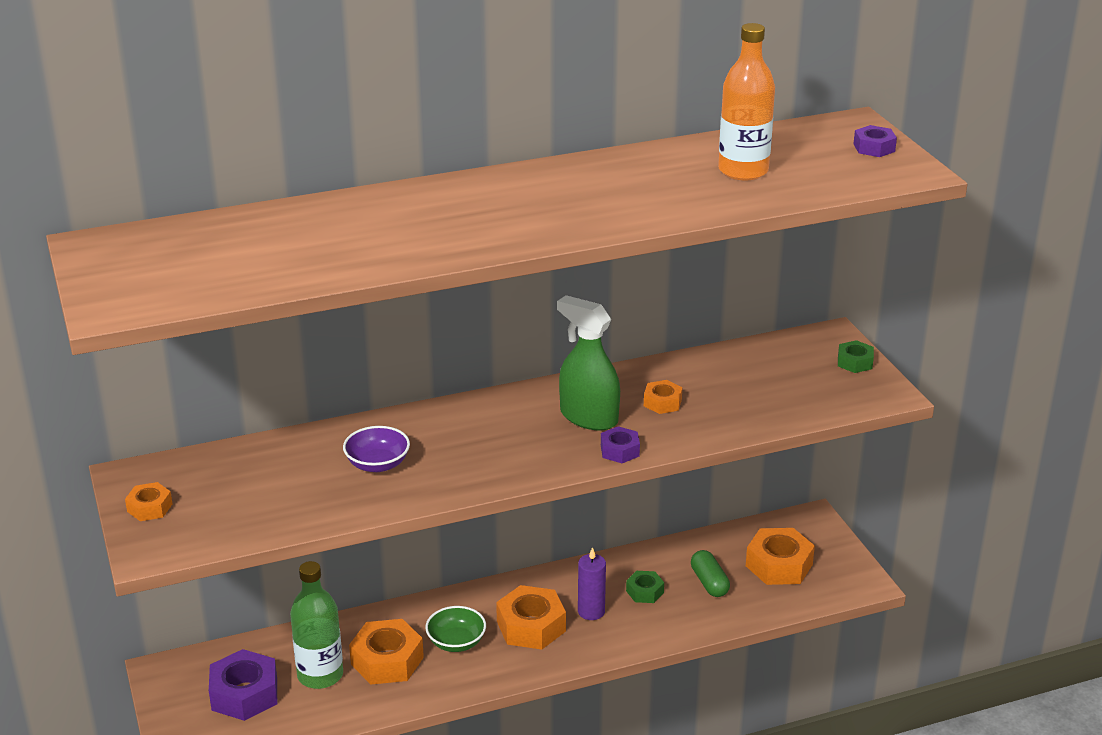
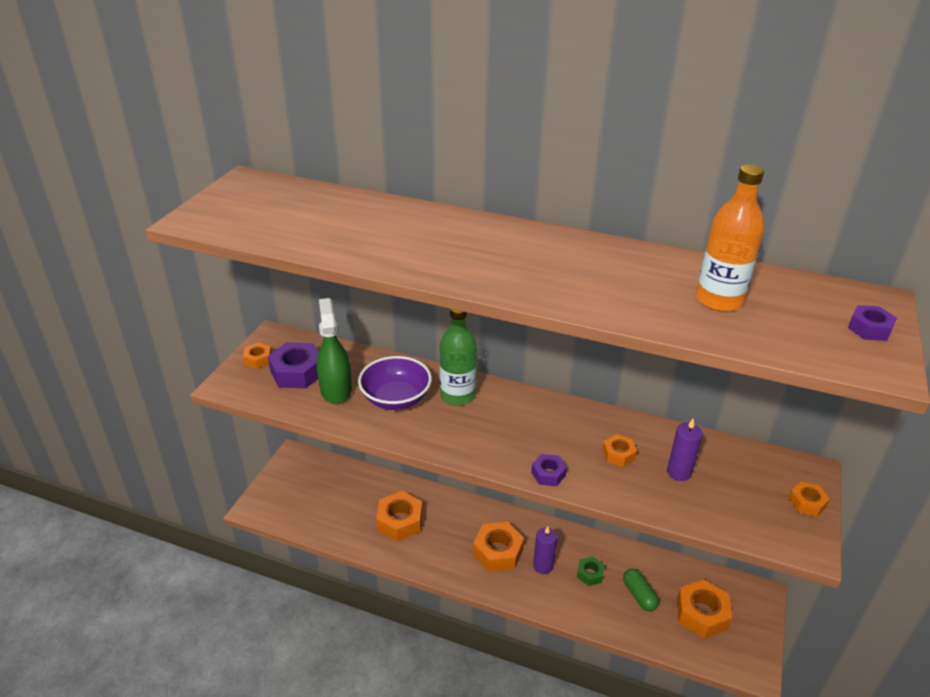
camera: 40 degrees right, 5 degrees up
(244, 694) = (314, 494): purple nut -> purple nut (297, 372)
(320, 675) = (359, 507): green bottle -> green bottle (457, 395)
(377, 464) = (396, 398): purple bowl -> purple bowl, size x1.51
(456, 642) = (447, 534): green bowl -> none
(588, 417) = (556, 437): green spray bottle -> green spray bottle (336, 390)
(709, 583) = (639, 595): green capsule -> green capsule turned 45 degrees counterclockwise
(730, 390) = (679, 472): none -> purple candle
(854, 362) = (807, 503): green nut -> orange nut

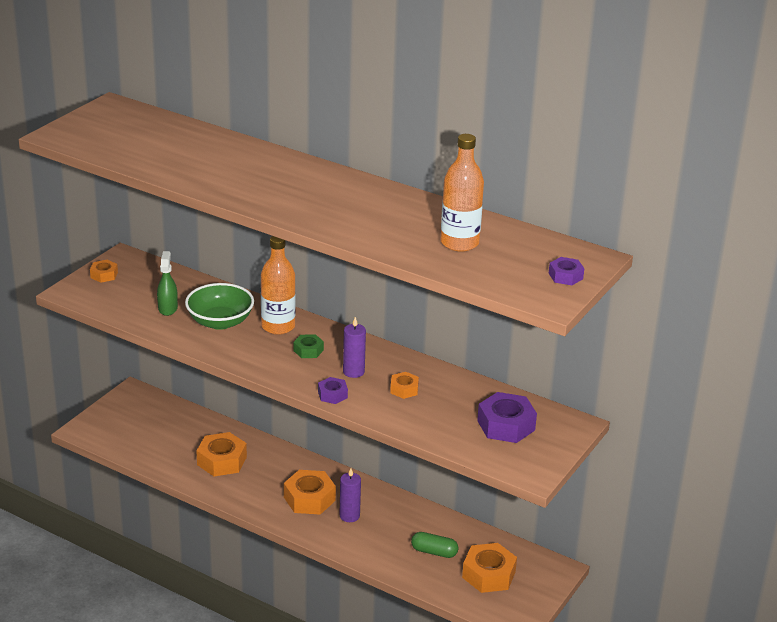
camera: 10 degrees right, 5 degrees down
(297, 372) = (137, 290): purple nut -> purple nut (506, 425)
(336, 390) = (168, 308): green spray bottle -> green spray bottle, size x0.65
(396, 398) = (220, 322): purple bowl -> green bowl
(457, 395) = (278, 326): green bottle -> orange bottle
(590, 574) = (393, 529): green nut -> green nut (308, 350)
(639, 595) = (434, 552): green capsule -> green capsule turned 60 degrees counterclockwise
(679, 472) = (451, 409): purple candle -> purple candle (353, 371)
(807, 503) = (554, 445): orange nut -> none

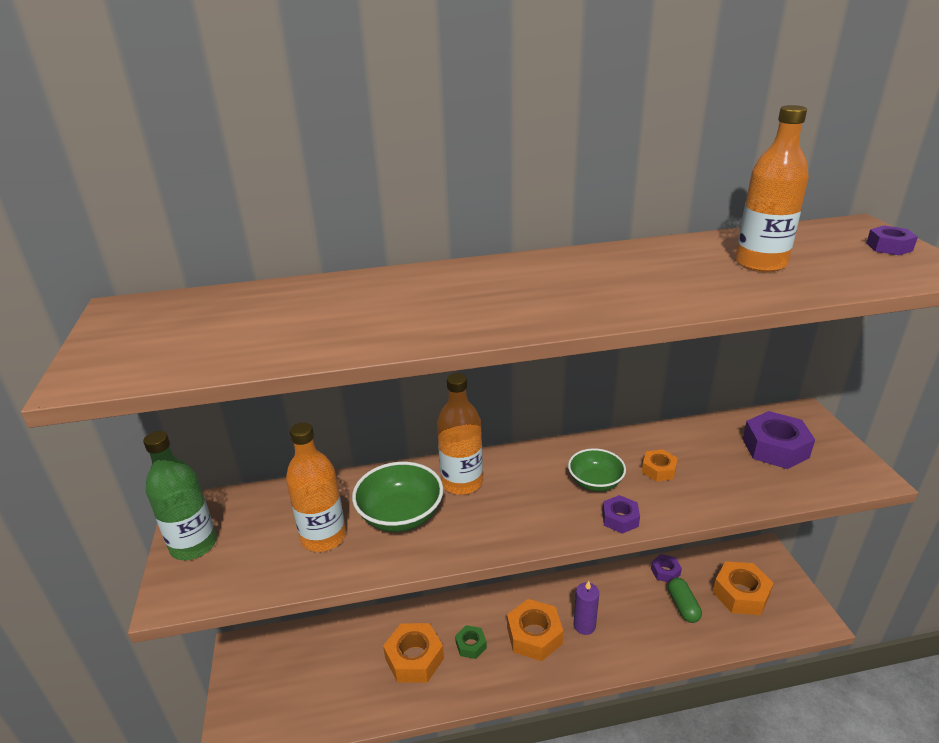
camera: 40 degrees left, 0 degrees up
(104, 275) = (193, 545): orange nut -> green bottle
(168, 308) = (323, 537): green spray bottle -> orange bottle
(308, 350) = (526, 488): green nut -> green nut (471, 645)
(353, 371) = (595, 482): purple candle -> green bowl
(434, 552) = (683, 606): green capsule -> green capsule turned 75 degrees counterclockwise
(456, 529) = (665, 571): none -> purple nut

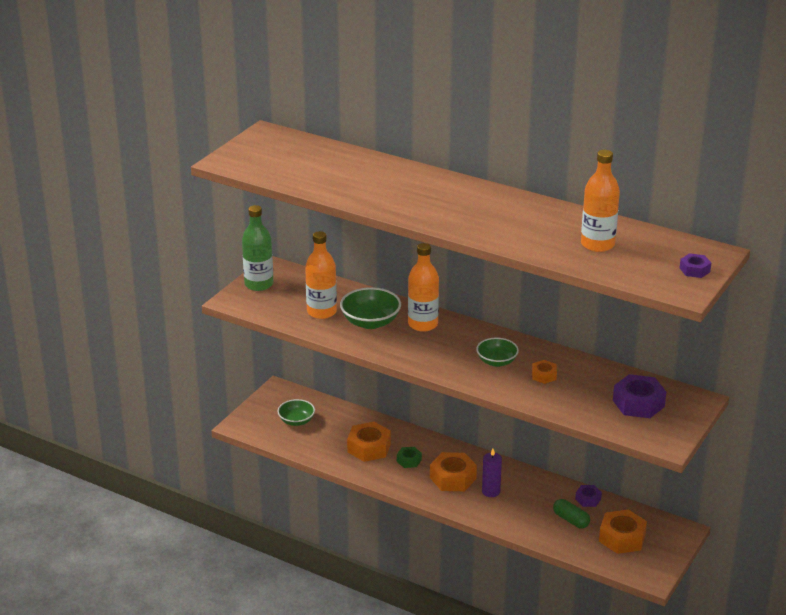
camera: 40 degrees right, 0 degrees up
(299, 680) = (296, 421): none -> green bowl
(620, 519) = (481, 382): purple nut -> none
(683, 606) = (571, 520): green capsule -> green capsule turned 75 degrees counterclockwise

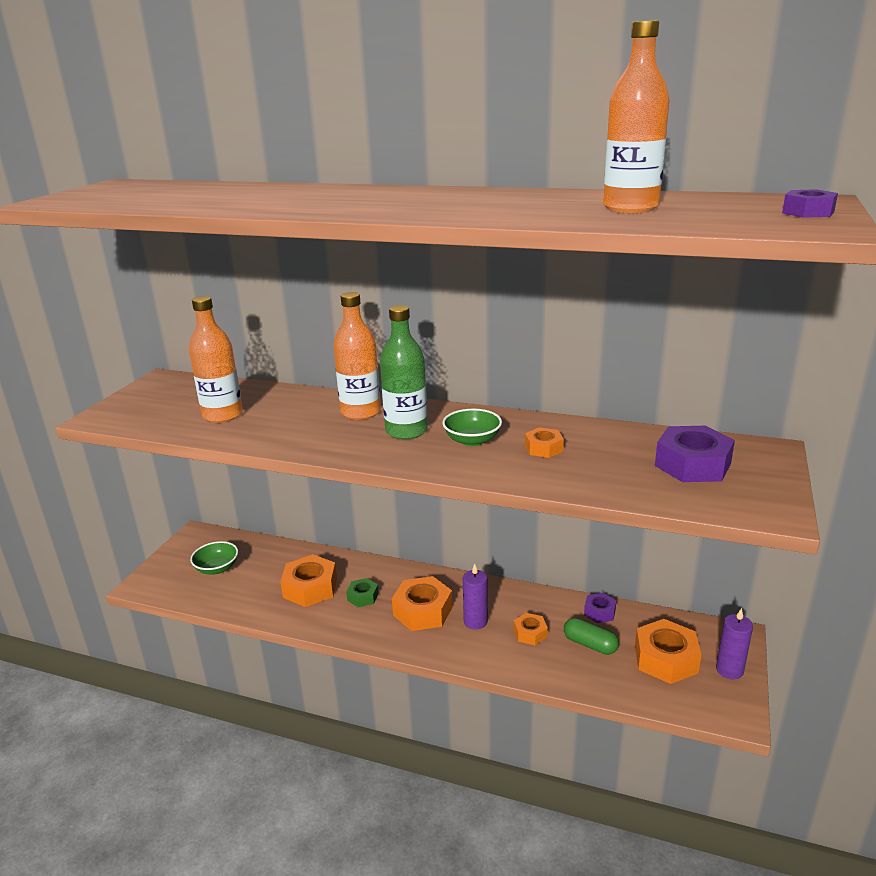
camera: 10 degrees left, 5 degrees down
(259, 284) = (140, 397): green bottle -> green bottle (406, 431)
(370, 322) = (290, 418): green bowl -> none
(529, 506) = (530, 633): none -> orange nut
(664, 551) = (729, 670): none -> purple candle

